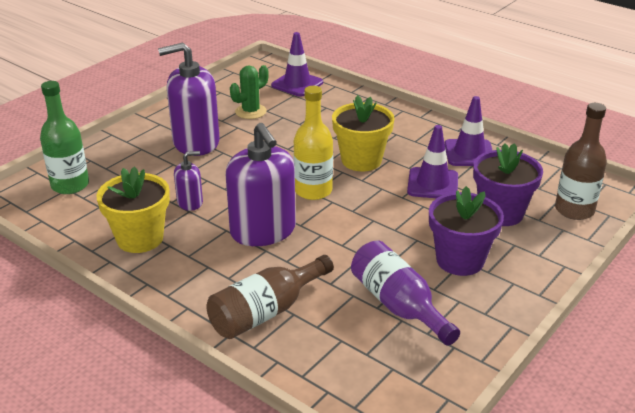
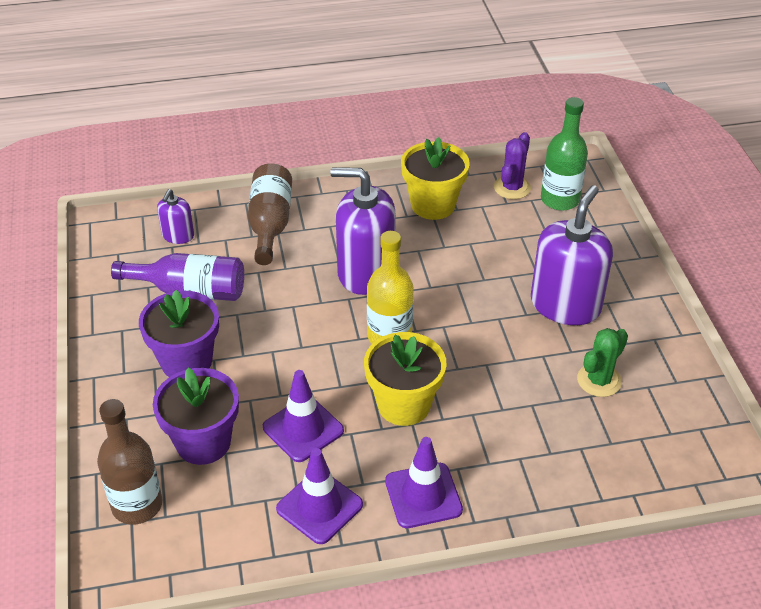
camera: 130 degrees right, 10 degrees up
(74, 211) = (512, 188): none -> purple cactus
(190, 202) = (456, 252): purple soap dispenser -> purple soap dispenser (178, 236)
(250, 111) = (599, 380): green cactus -> green cactus turned 45 degrees clockwise
(297, 84) = (639, 464): purple traffic cone -> purple traffic cone (423, 495)

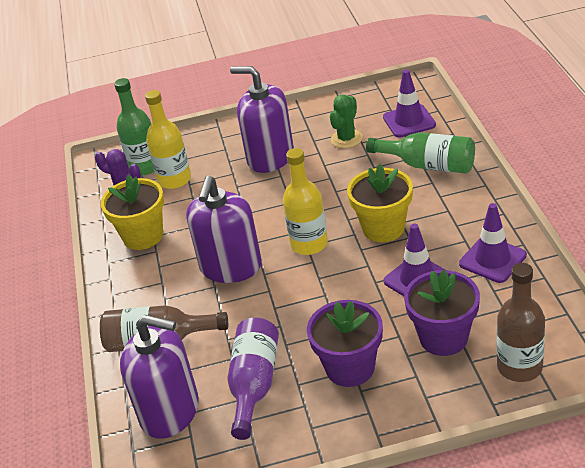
camera: 85 degrees left, 5 degrees down
(178, 236) = (170, 411): purple soap dispenser -> purple soap dispenser, size x2.04
(423, 495) = (469, 209): purple traffic cone -> purple traffic cone (409, 121)
(527, 463) = (428, 165): none -> green bottle
(530, 224) = (174, 180): none -> yellow bottle
(599, 380) = (346, 139): green cactus -> green cactus turned 75 degrees clockwise

